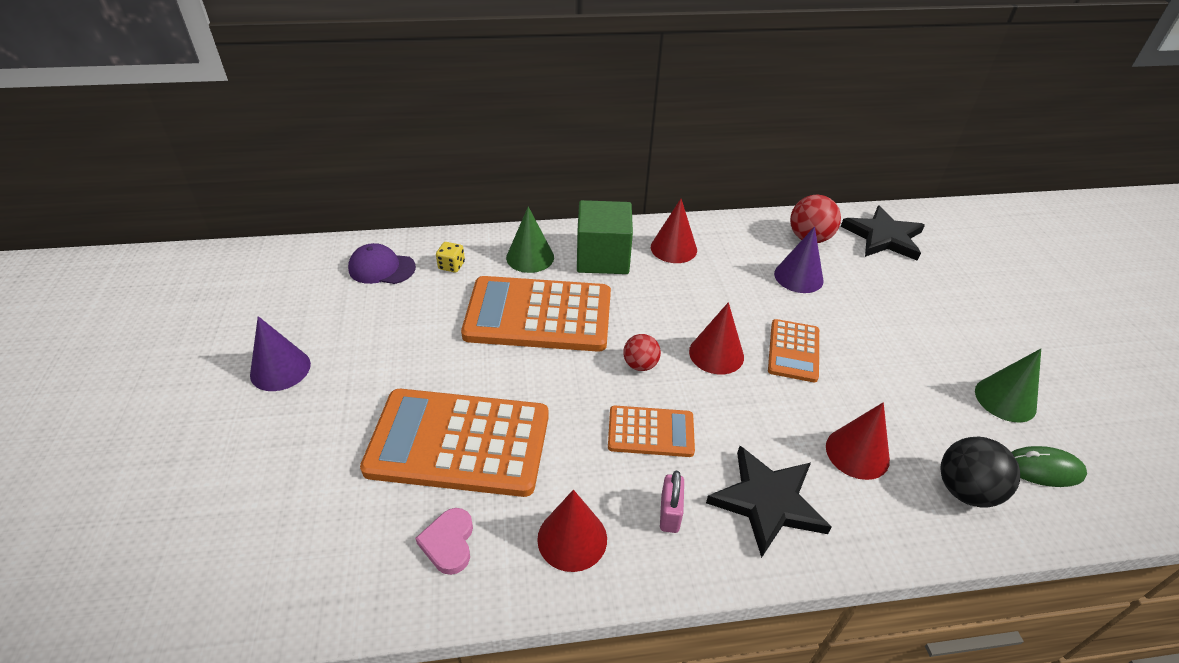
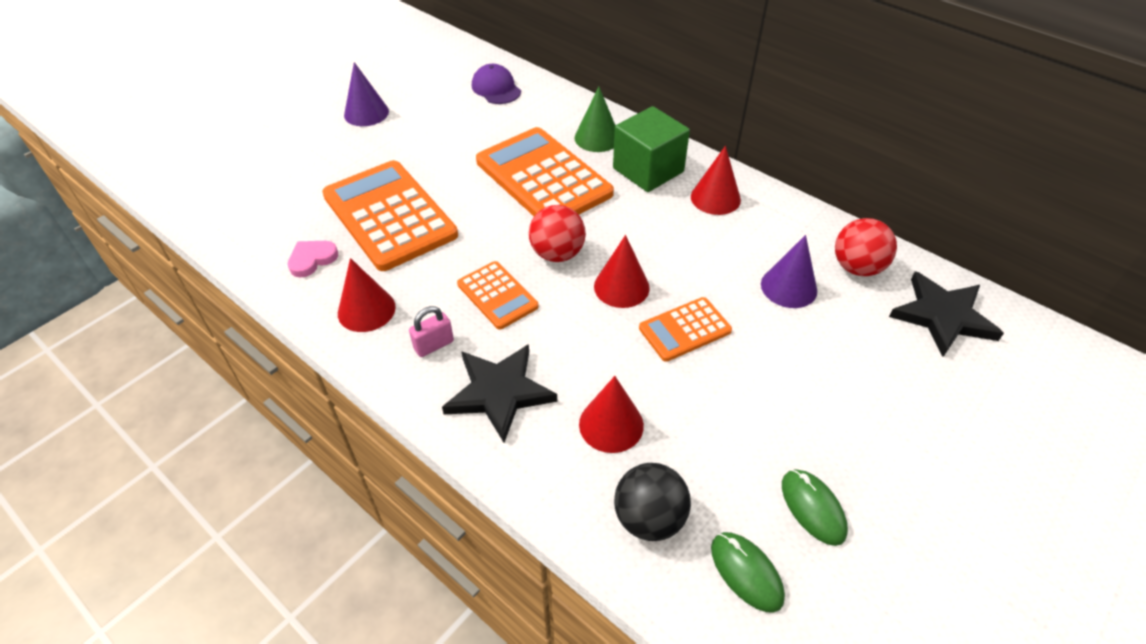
camera: 50 degrees right, 5 degrees up
(451, 266) = (538, 112): yellow dice -> none
(640, 365) = (557, 254): red ball -> red ball, size x1.58
(1005, 399) = (812, 508): green cone -> green mouse

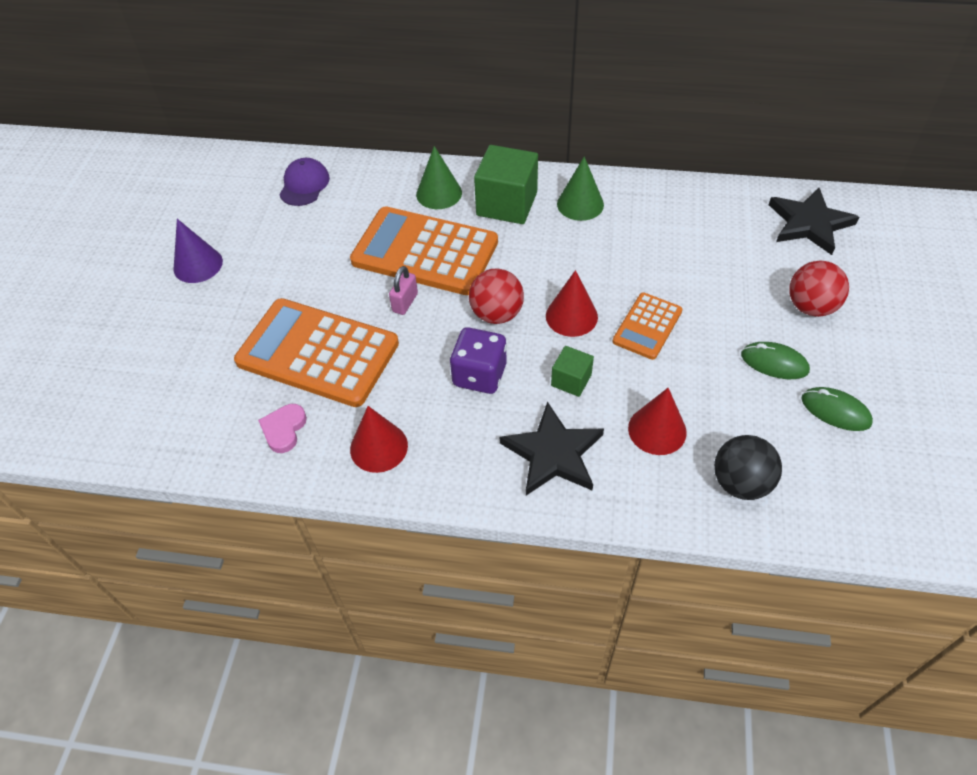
camera: 30 degrees left, 5 degrees up
(434, 345) = (465, 445): pink padlock -> pink padlock (405, 302)
(496, 88) = (304, 185): purple cap -> purple cap turned 75 degrees clockwise
(497, 295) = (479, 375): orange calculator -> purple dice
(571, 340) = (571, 380): none -> green cube
(715, 198) = (580, 204): red cone -> green cone
(746, 572) = (830, 481): green mouse -> green mouse (774, 363)
(789, 287) = (692, 253): purple cone -> none
(857, 267) = (726, 213): red ball -> red ball (810, 307)

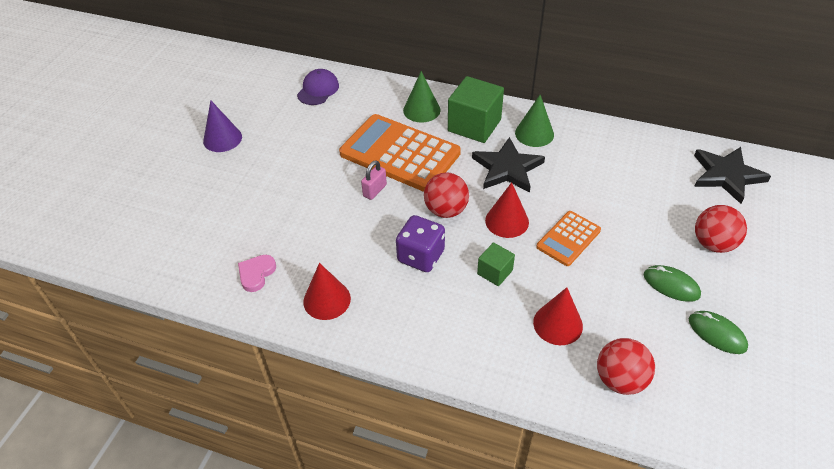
camera: 10 degrees right, 5 degrees down
(318, 353) = (297, 219): orange calculator -> none
(553, 453) = (466, 328): black star -> black star (507, 168)
(740, 483) = (620, 379): black ball -> red ball

